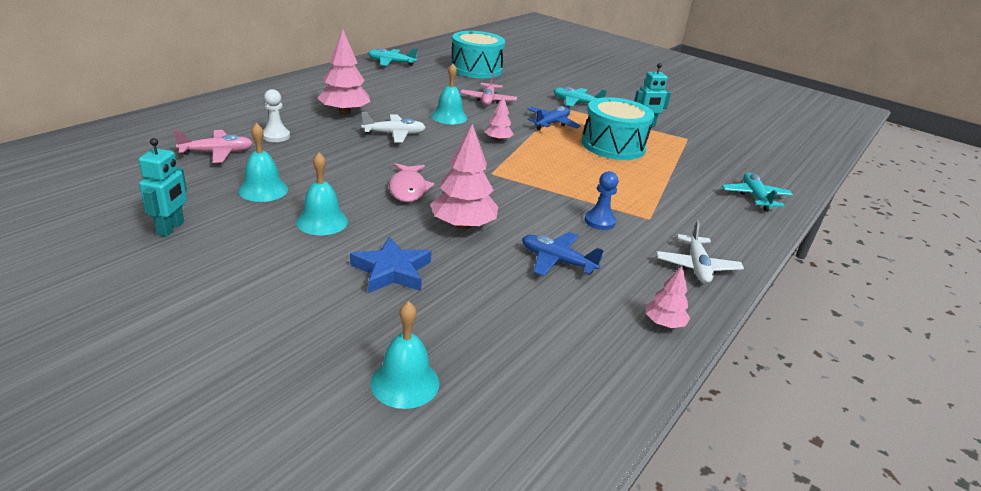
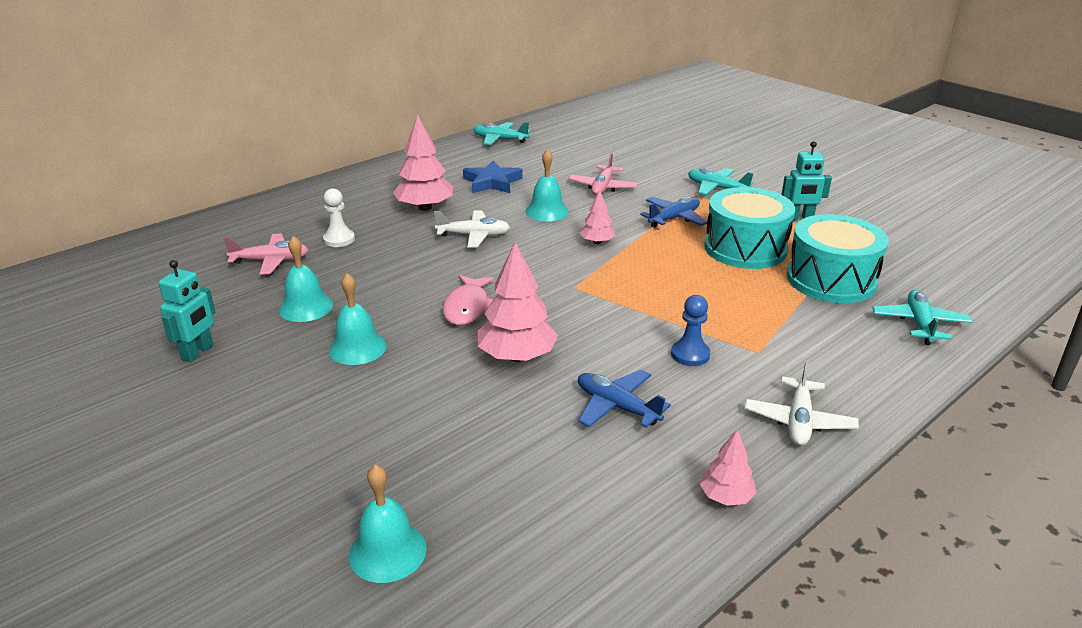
camera: 15 degrees right, 0 degrees up
(392, 271) = (416, 412): blue star -> blue star (492, 182)
(476, 69) = (601, 144): turquoise drum -> turquoise drum (831, 280)

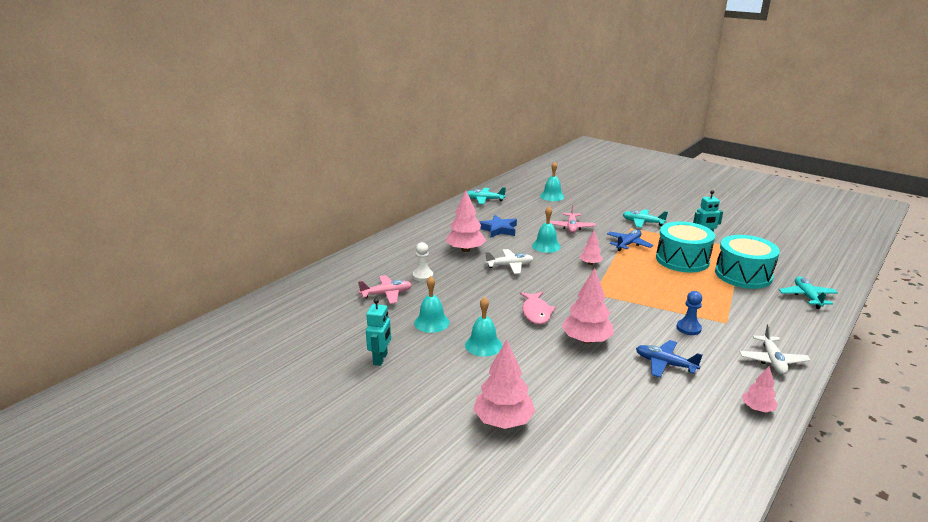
camera: 10 degrees left, 5 degrees down
(310, 466) = (503, 421): none -> pink tree
(387, 551) = (584, 464): turquoise bell -> turquoise bell (552, 196)

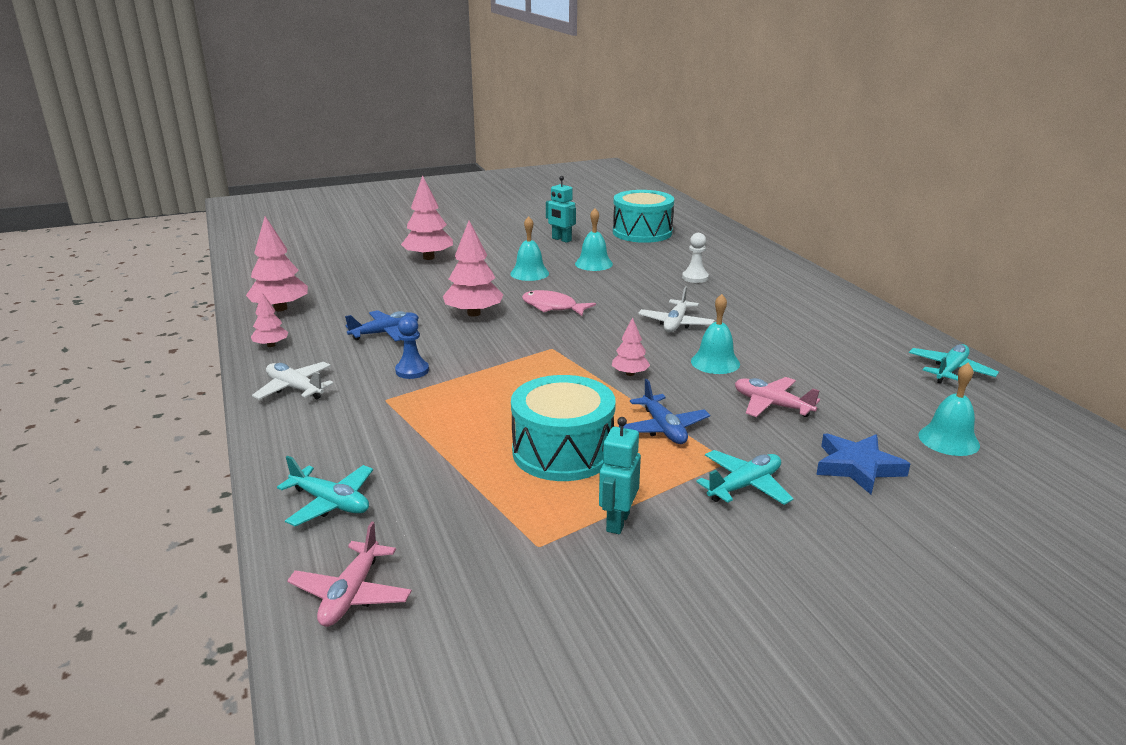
camera: 120 degrees right, 0 degrees up
(386, 294) = (670, 257): pink plane -> pink plane (351, 594)
(465, 250) = (747, 311): pink tree -> pink tree (280, 308)
(498, 229) = (804, 347): blue star -> blue star (858, 467)
(743, 275) = (456, 482): turquoise drum -> turquoise drum (642, 232)

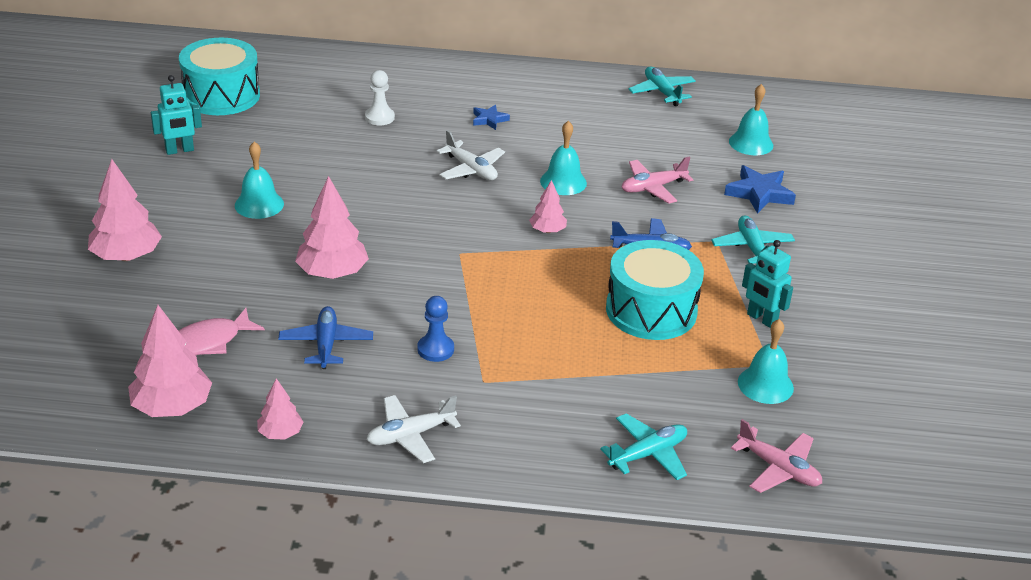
camera: 65 degrees left, 10 degrees up
(552, 307) = (366, 221): pink fish -> pink fish (209, 341)
(593, 264) = (278, 157): turquoise bell -> turquoise bell (765, 385)
(760, 312) = (489, 119): none -> blue star

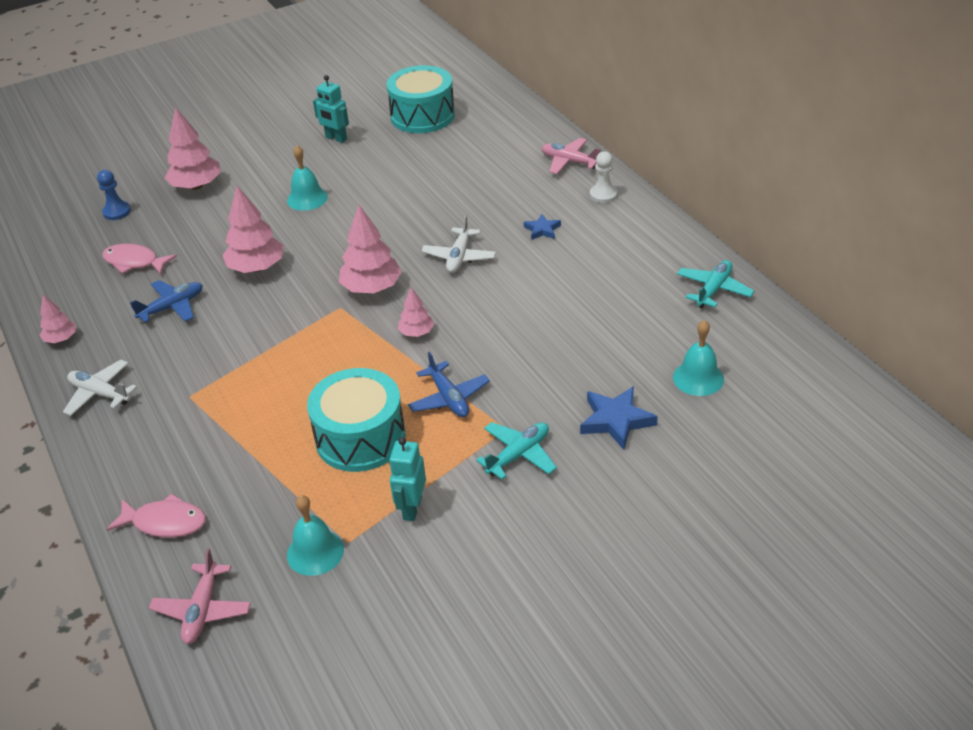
camera: 60 degrees right, 5 degrees up
(172, 407) = (56, 285): pink tree -> pink tree (371, 288)
(379, 117) = (478, 185): white pawn -> white pawn (603, 195)
(435, 349) = (208, 356): blue pawn -> blue pawn (117, 212)
(563, 182) = (496, 307): turquoise bell -> none
(648, 454) = (165, 522): turquoise plane -> pink fish
(653, 188) = (547, 356): pink plane -> pink plane (569, 162)

